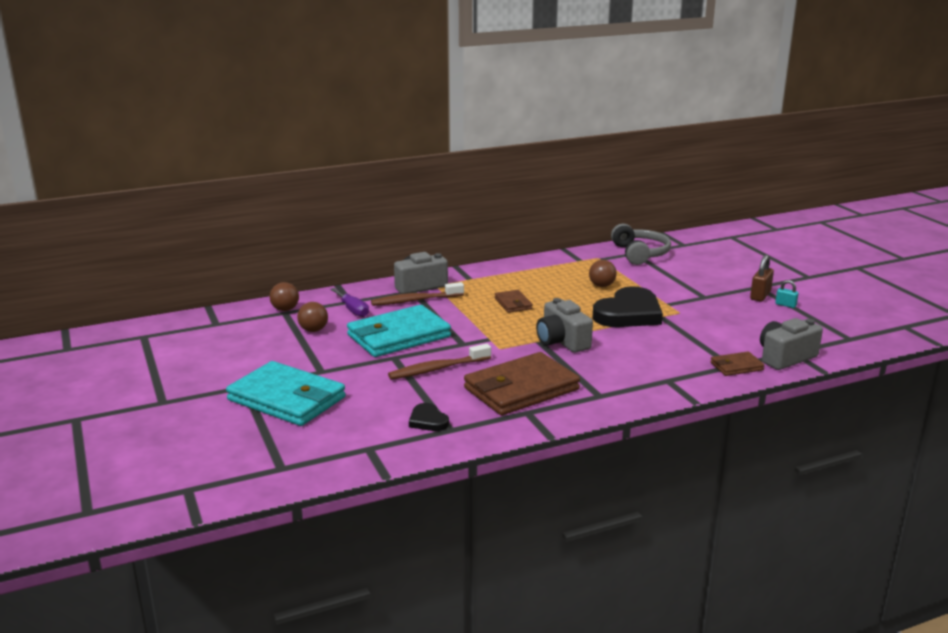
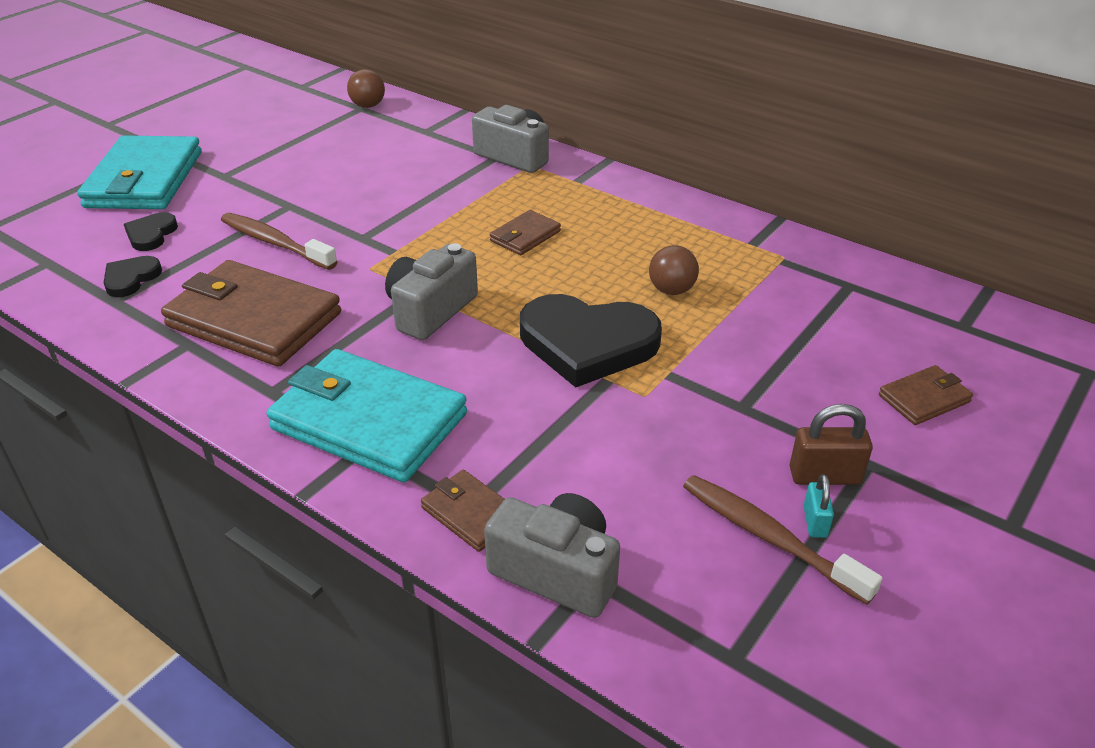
camera: 60 degrees right, 15 degrees up
(313, 330) = (326, 137): brown ball -> none
(352, 310) = (400, 141): purple screwdriver -> none
(375, 406) = (151, 234): none -> black heart
(398, 336) = (350, 190): turquoise wallet -> turquoise wallet (368, 421)
(415, 300) = (466, 168): brown toothbrush -> brown toothbrush (769, 537)
(640, 254) = (854, 291): grey headphones -> none
(725, 266) = (924, 398): none -> brown wallet

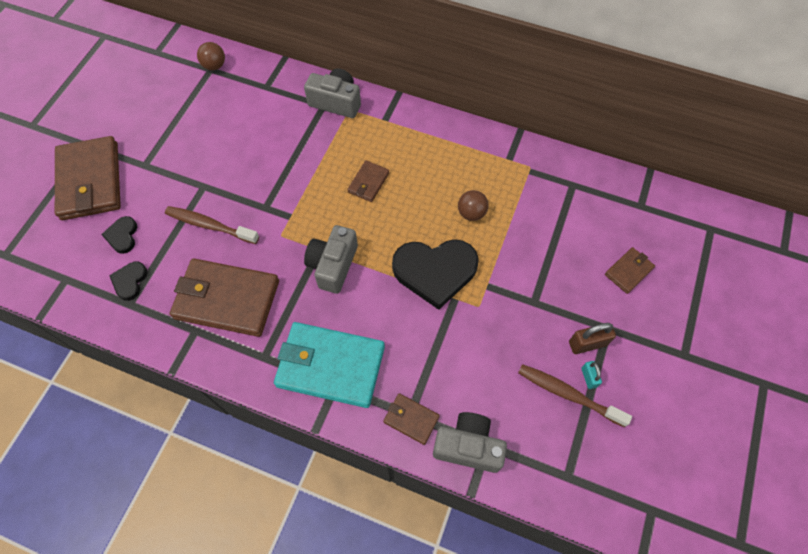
camera: 15 degrees left, 25 degrees up
(145, 180) = (90, 181): turquoise wallet -> brown wallet

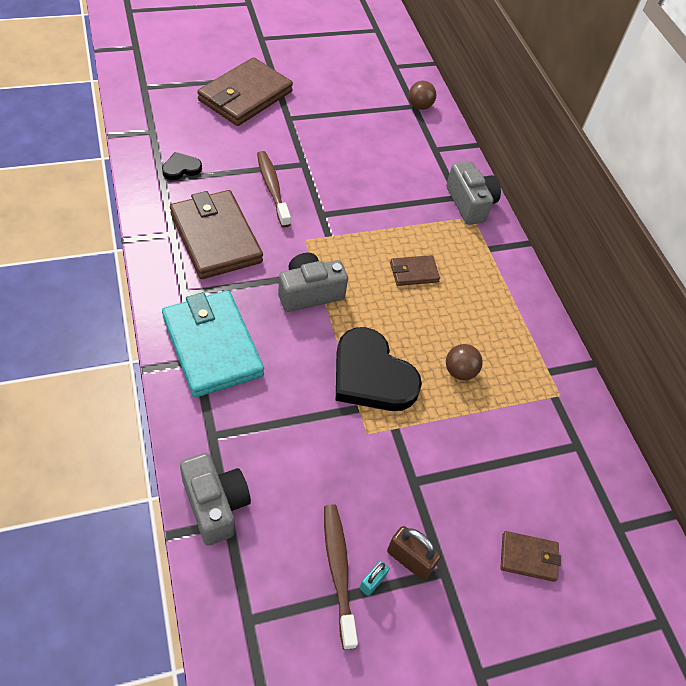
camera: 45 degrees right, 10 degrees down
(122, 236) = (216, 141): black heart -> none
(411, 419) = (208, 439): brown wallet -> none

